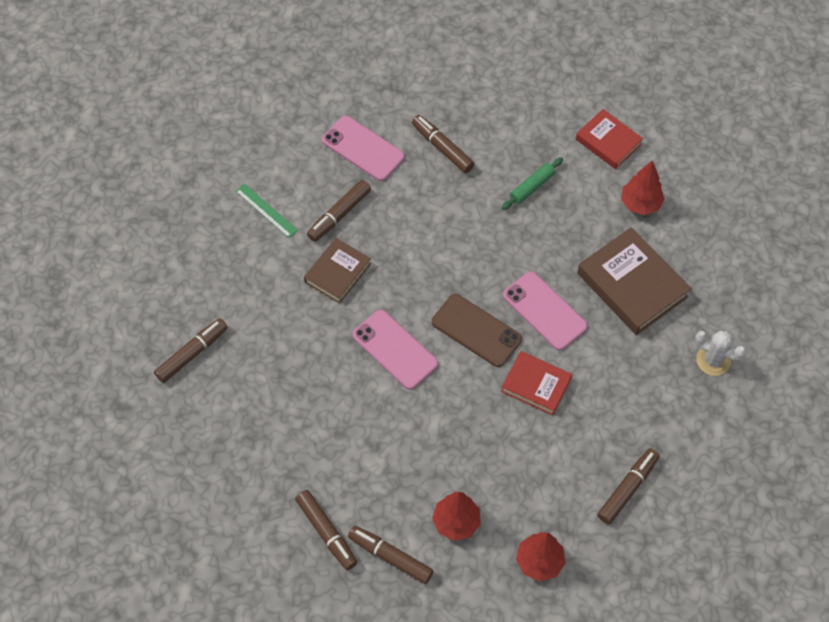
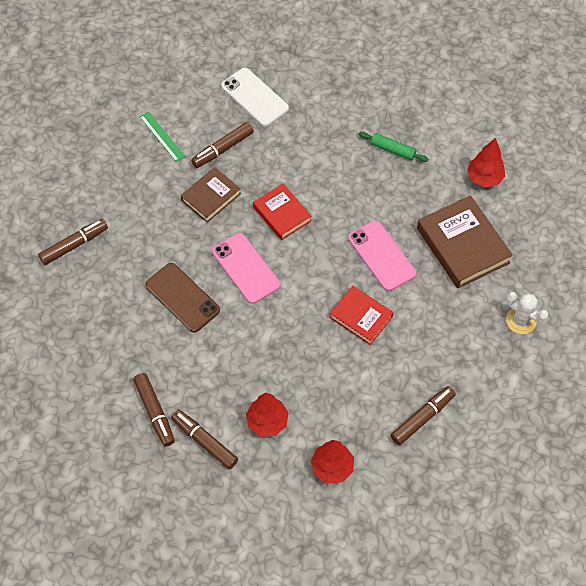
camera: 10 degrees right, 0 degrees up
(363, 149) = (254, 97): pink phone -> white phone
(442, 148) = (322, 106): brown marker -> none
(476, 330) = (319, 263): brown phone -> brown phone (182, 297)
(532, 187) = (392, 150): green rolling pin -> green rolling pin turned 60 degrees clockwise
(608, 142) = (467, 122): red book -> red book (282, 214)

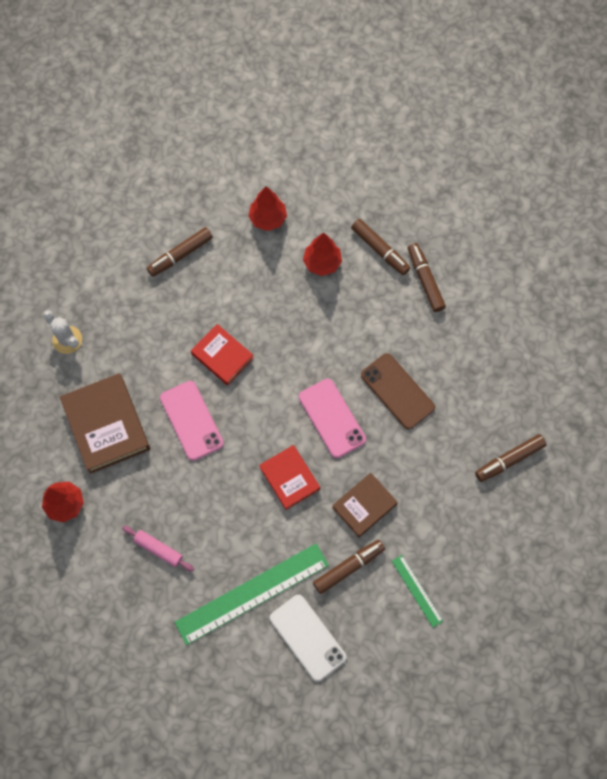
camera: 175 degrees left, 10 degrees up
(306, 124) = (252, 593): none -> green ruler
(392, 150) = (158, 549): green rolling pin -> pink rolling pin

